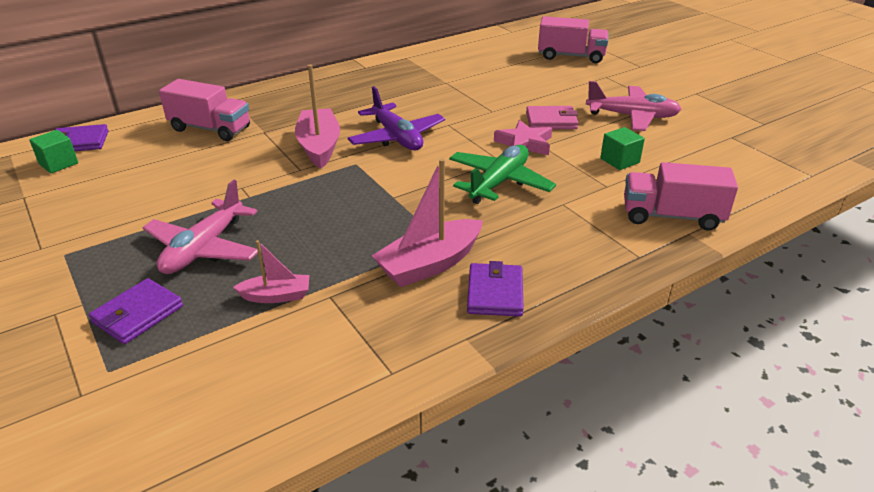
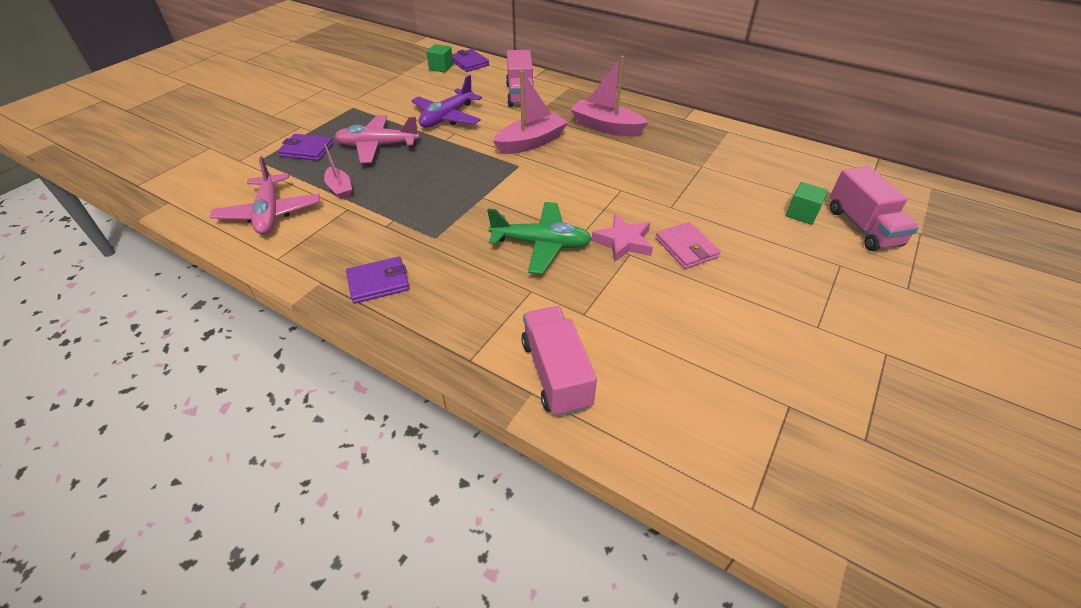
camera: 65 degrees right, 10 degrees up
(396, 137) = (574, 171): purple plane -> purple plane (447, 117)
(430, 264) = (402, 240): pink boat -> pink boat (606, 127)
(619, 160) = (643, 314): green cube -> green cube (801, 214)
(632, 116) = (756, 305): pink plane -> pink plane (270, 213)

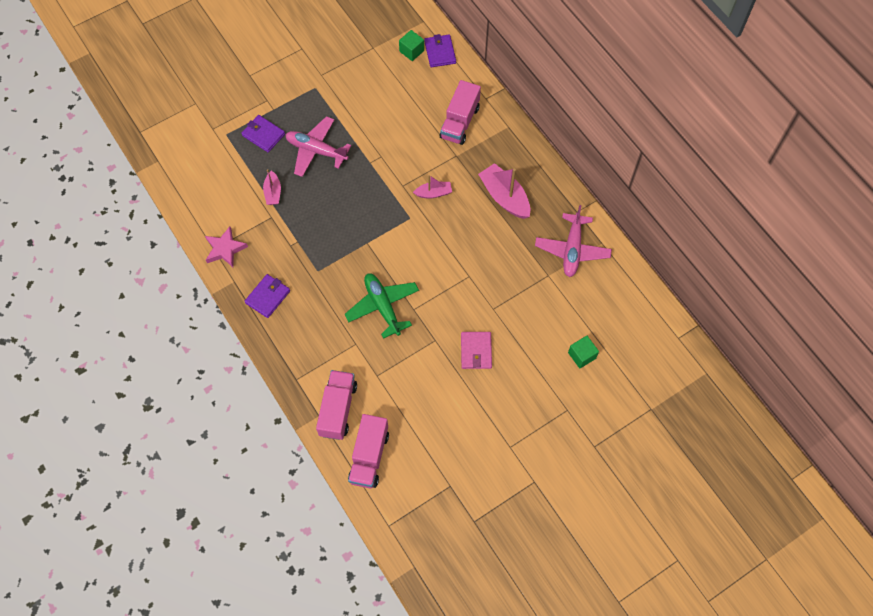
camera: 25 degrees right, 20 degrees up
(270, 213) = (220, 200): pink plane -> pink plane (572, 249)
(378, 282) = (268, 297): purple wallet -> purple wallet turned 60 degrees counterclockwise
(447, 117) = (384, 132): purple plane -> none
(531, 142) = (433, 193): pink boat -> pink boat, size x0.57
(541, 244) = (383, 306): green plane -> green plane turned 150 degrees counterclockwise
(623, 242) = (438, 328): pink star -> pink star (225, 249)
(862, 227) = (614, 386): pink truck -> pink truck (369, 457)

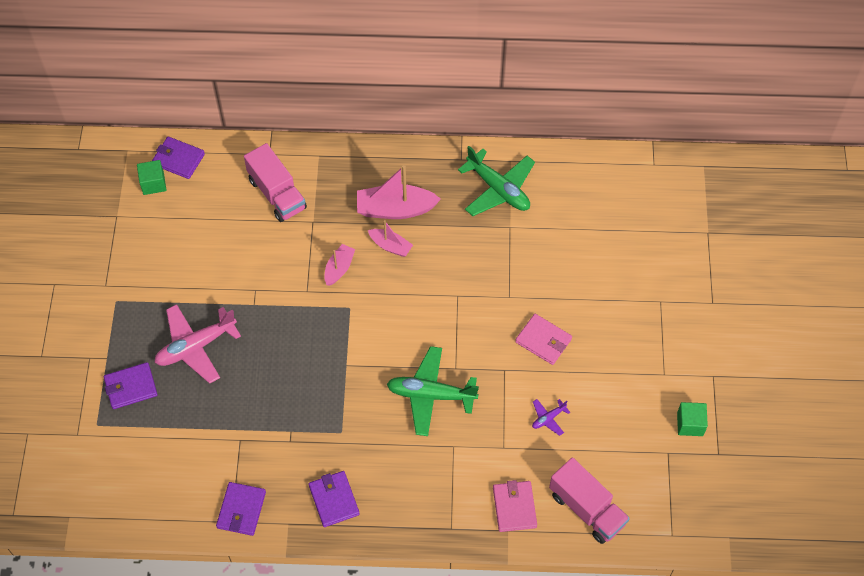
camera: 55 degrees left, 5 degrees down
(225, 249) = (241, 510): pink star -> purple wallet
(273, 192) = (211, 420): pink boat -> pink boat (390, 246)
(338, 409) = (514, 507): pink truck -> pink wallet
(419, 390) = (548, 418): none -> purple plane
(572, 249) = (498, 189): pink plane -> green plane
(582, 355) = (614, 253): green cube -> green cube (690, 424)

